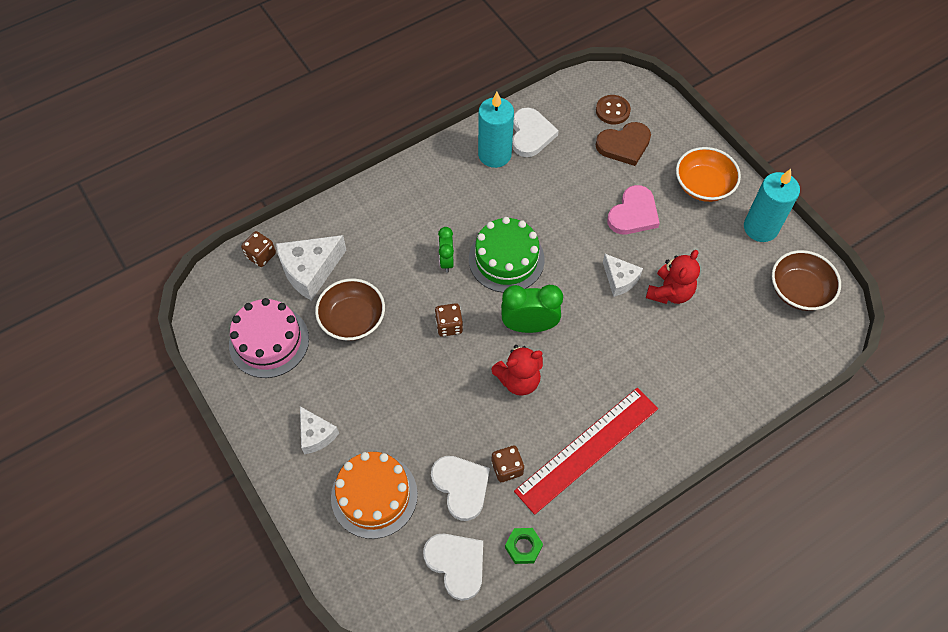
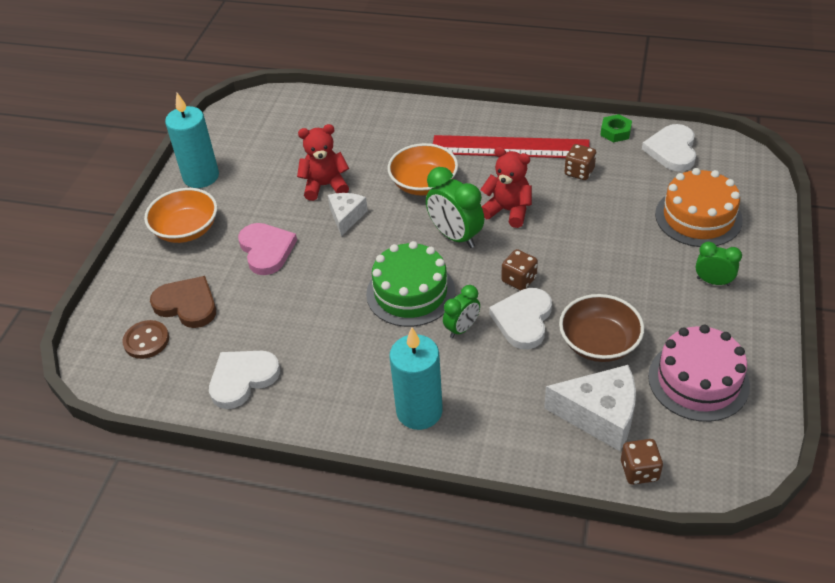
camera: 130 degrees left, 15 degrees down
(316, 435) = (713, 281): white cheese -> green clock
(461, 486) = (624, 183): white heart -> white heart (523, 320)
(494, 155) = (299, 387): turquoise candle -> turquoise candle (419, 411)
(606, 353) = (423, 184): none -> orange bowl
(633, 214) = (266, 250): pink heart -> pink heart turned 75 degrees clockwise
(799, 290) = (244, 130): brown bowl -> none

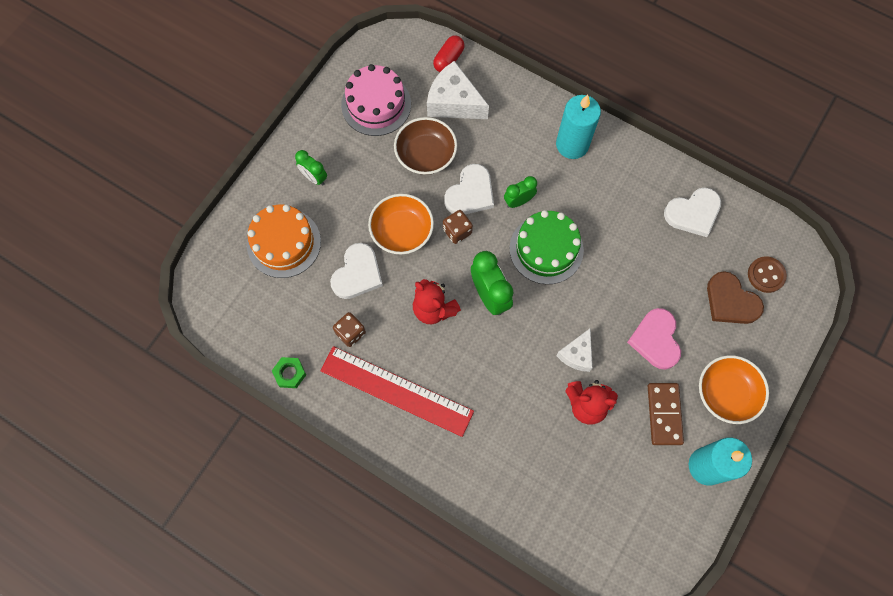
camera: 165 degrees left, 25 degrees up
(247, 199) = (664, 414): none -> brown domino
(423, 184) = (495, 371): orange bowl -> orange bowl (402, 231)
(639, 471) = (449, 59): brown dice -> red capsule
(672, 150) = (255, 328): white heart -> white heart (357, 274)

